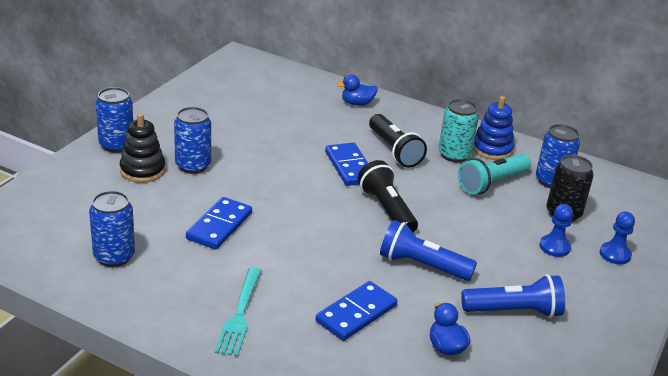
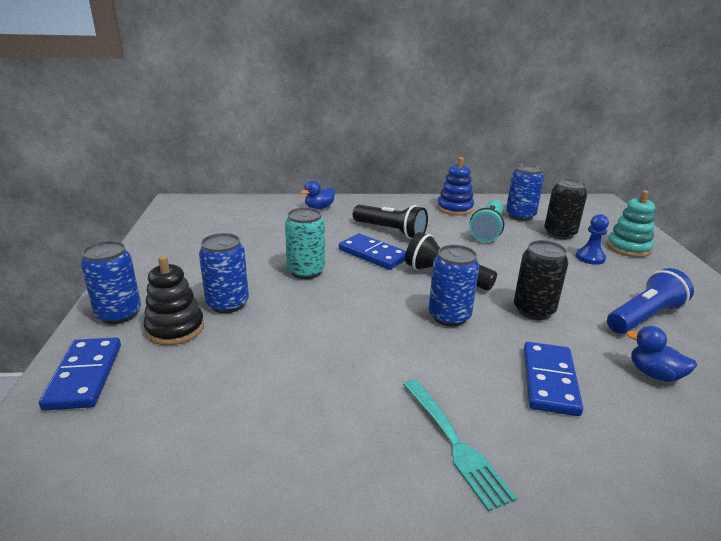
camera: 30 degrees left, 5 degrees down
(114, 256) = (235, 446): blue can -> blue can (449, 316)
(219, 226) = (320, 352): blue domino -> blue domino (84, 376)
(422, 266) = (533, 310): blue flashlight -> black can
(454, 155) = (436, 220): turquoise can -> turquoise can (306, 271)
(615, 254) = (628, 248): blue pawn -> turquoise stacking toy

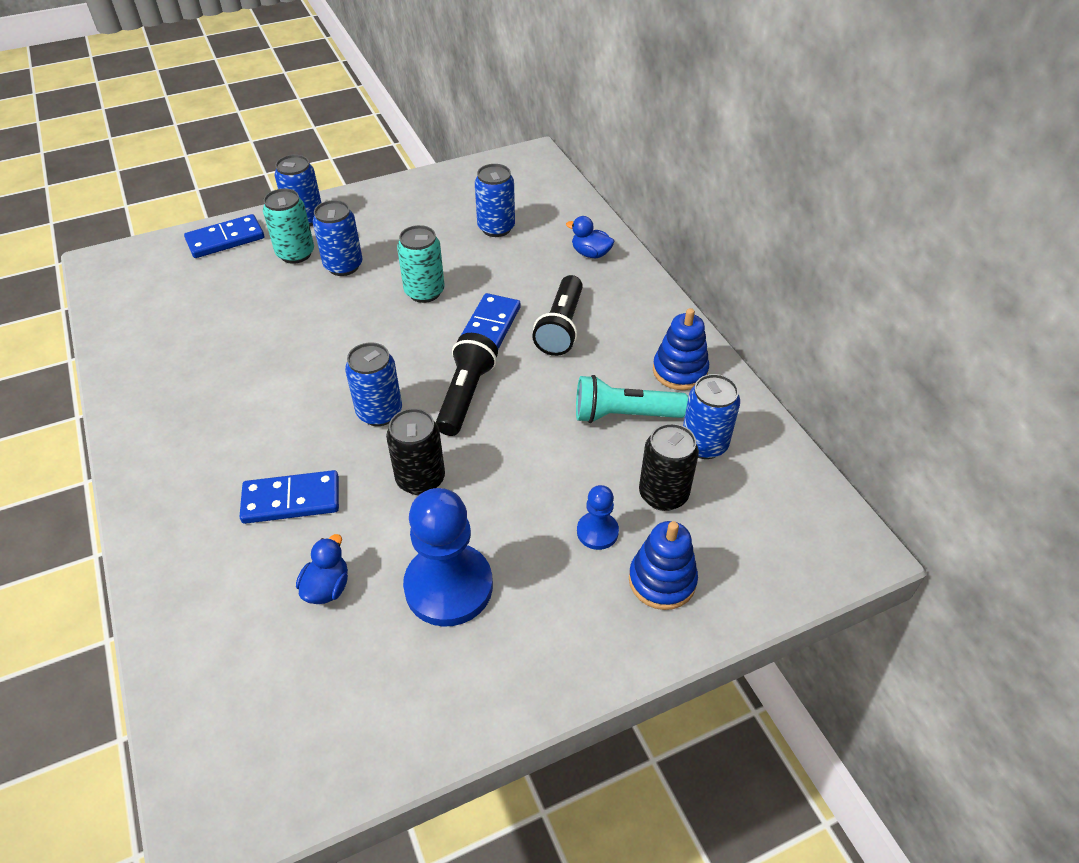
camera: 70 degrees right, 20 degrees up
(175, 329) = (295, 254): black stacking toy -> turquoise can
(252, 230) = (496, 228): none -> blue can
(454, 443) = (194, 445): turquoise fork -> none
(628, 248) = (662, 580): turquoise stacking toy -> blue stacking toy
(644, 317) = (448, 586): blue flashlight -> blue pawn

